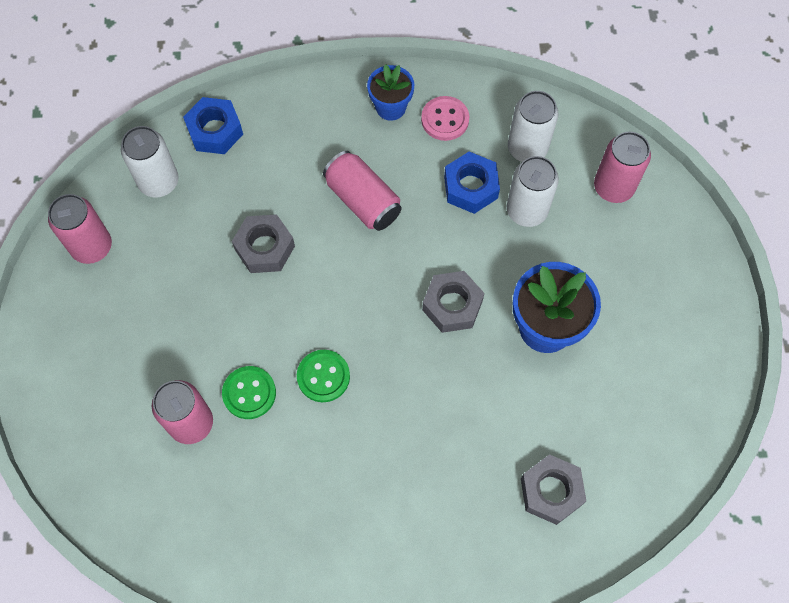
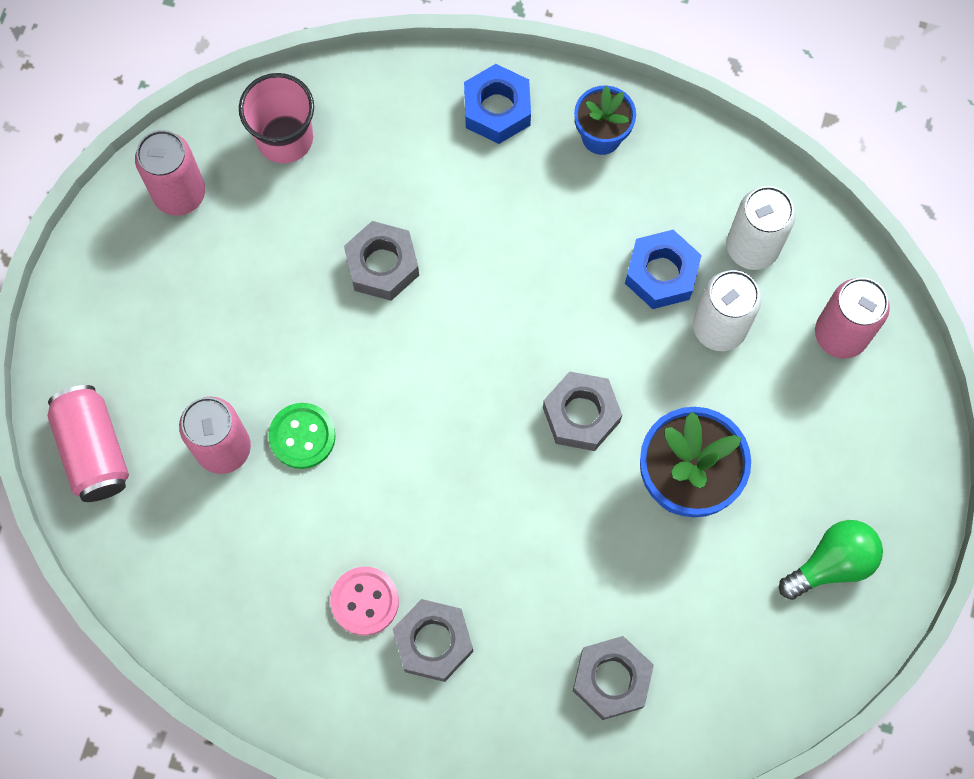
camera: 20 degrees right, 5 degrees up
(159, 182) = (285, 138): white can -> pink cup
(215, 131) = (374, 95): blue nut -> blue nut (497, 109)
(323, 376) = (395, 447): green button -> none
(363, 200) = (522, 246): pink can -> pink can (93, 450)
(406, 513) = (433, 642): none -> grey nut
(445, 119) = (663, 175): pink button -> pink button (365, 601)
(674, 348) = (832, 563): none -> green light bulb

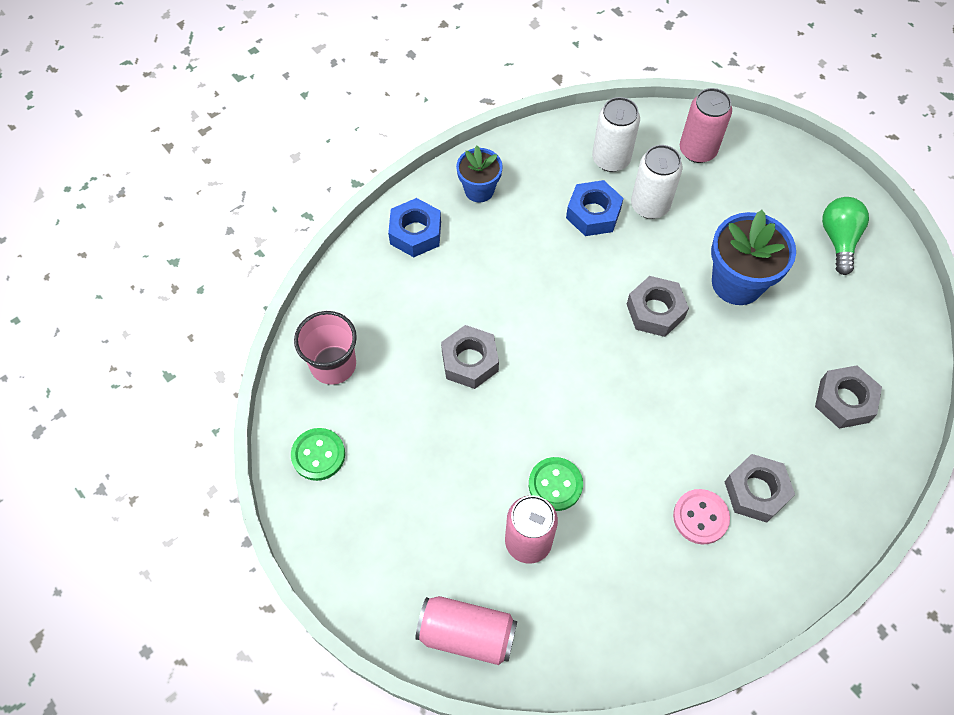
camera: 55 degrees left, 10 degrees down
(179, 194) = (318, 455): pink can -> green button

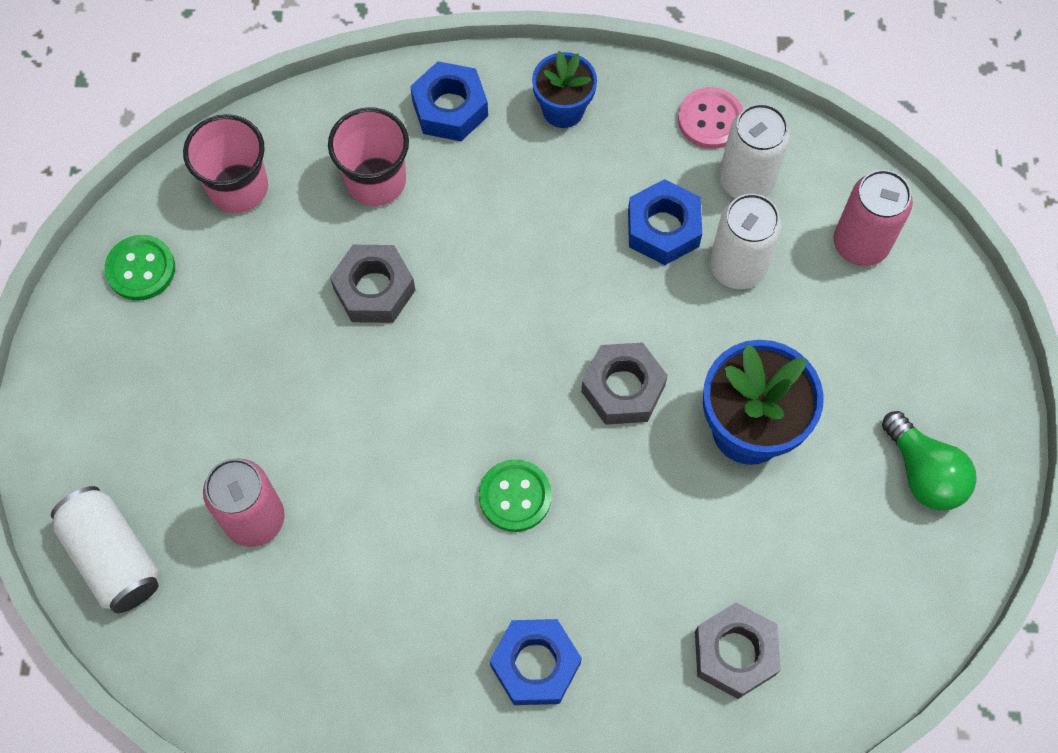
camera: 40 degrees right, 5 degrees up
(412, 302) = (376, 181): none -> pink cup
(467, 634) = (113, 557): pink can -> white can
(555, 485) = (336, 485): green button -> green button (515, 496)
(700, 517) = (450, 641): pink button -> pink button (710, 120)
(756, 491) = (535, 665): grey nut -> blue nut
(838, 239) = (923, 473): green light bulb -> green light bulb turned 105 degrees clockwise

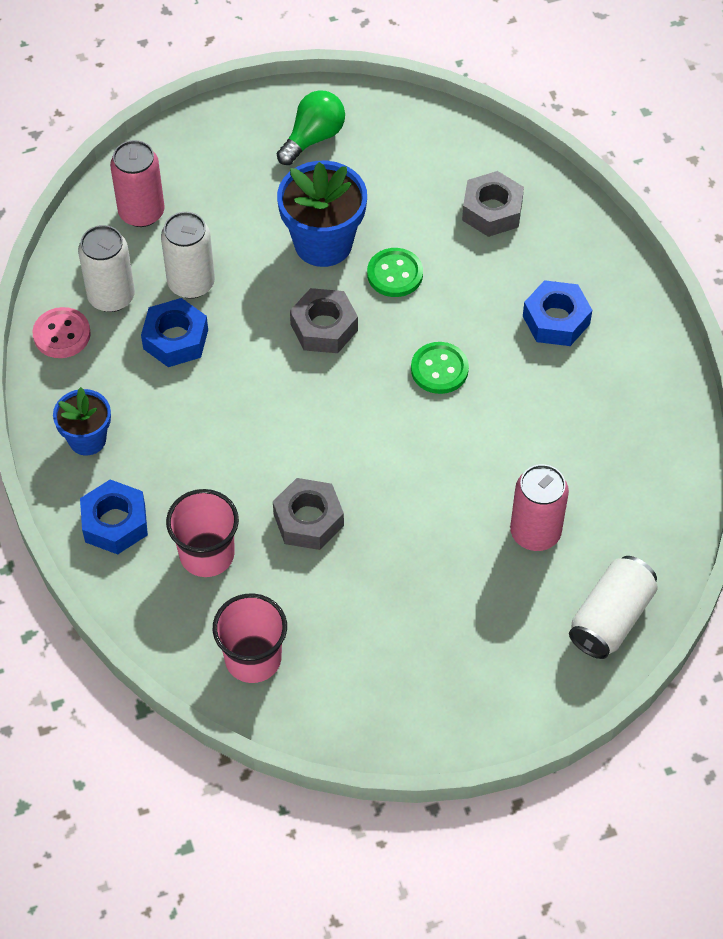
camera: 110 degrees left, 10 degrees down
(141, 269) = (360, 704): green button -> green button (395, 274)

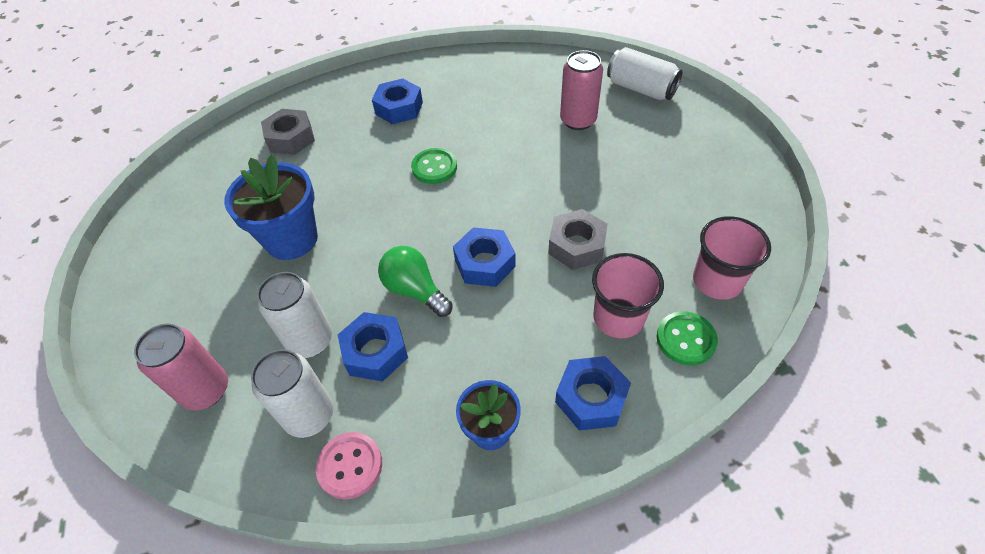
camera: 85 degrees left, 5 degrees down
(285, 428) = (484, 263): none -> blue nut
(313, 138) = (170, 248): green light bulb -> green light bulb (415, 290)
(324, 327) = (382, 238): grey nut -> none
(395, 274) = (337, 193): green button -> green button (685, 339)

